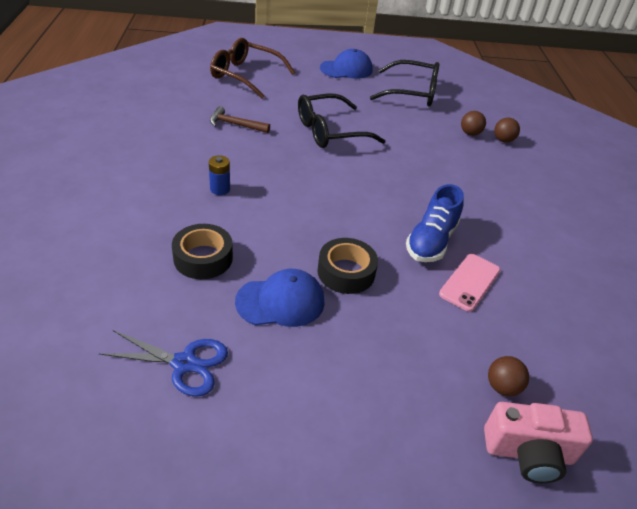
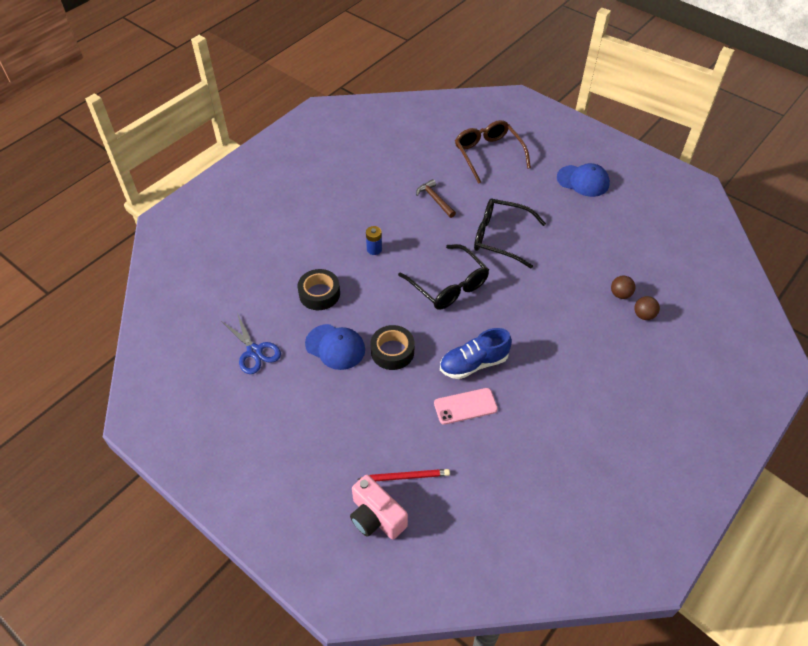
camera: 45 degrees right, 10 degrees up
(413, 93) = (617, 231): black glasses -> black glasses (449, 286)
(502, 387) = (405, 477): brown ball -> red pencil

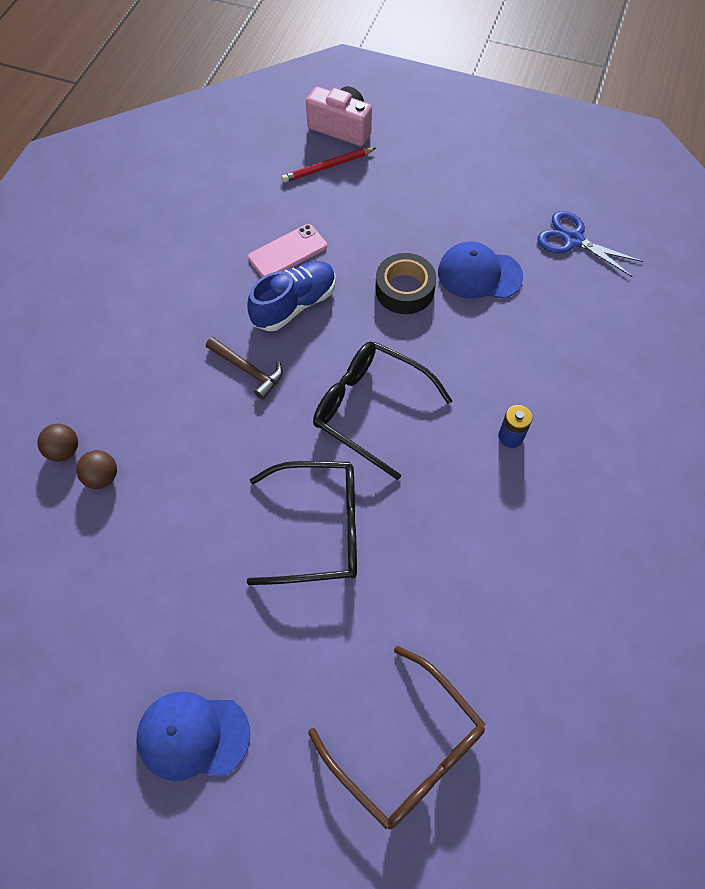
camera: 160 degrees right, 10 degrees up
(319, 294) = (545, 338): black tape -> none
(435, 199) = (462, 578): brown hammer -> brown hammer (248, 370)

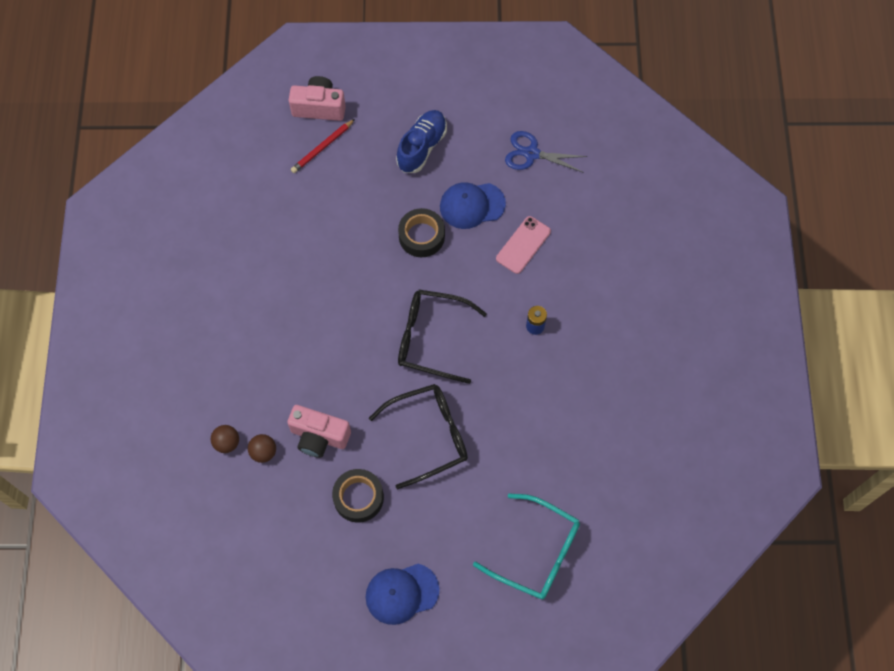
camera: 20 degrees left, 5 degrees up
(179, 481) = (319, 436): none -> pink camera
(193, 578) = (358, 497): none -> black tape
(248, 370) = (332, 338): brown hammer -> none
(287, 252) = (322, 233): pink phone -> pink phone (523, 245)
(294, 305) = (345, 275): blue shoe -> blue shoe (422, 147)
(409, 750) = (538, 553): brown glasses -> turquoise glasses

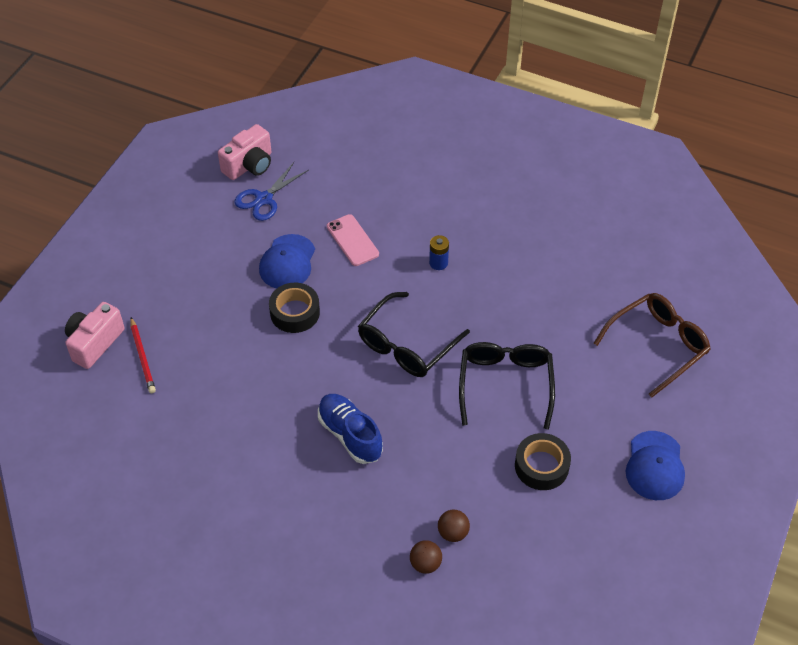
camera: 65 degrees left, 15 degrees down
(319, 436) = (460, 476): pink camera -> pink camera (249, 165)
(422, 147) = (199, 277): blue shoe -> blue shoe (350, 435)
(538, 553) = (659, 345): turquoise glasses -> brown glasses

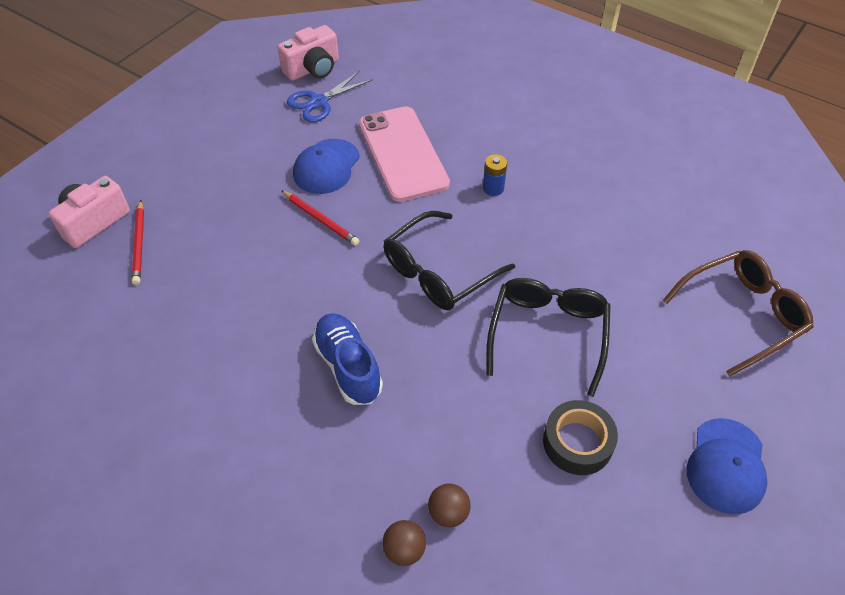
camera: 10 degrees right, 0 degrees up
(295, 312) = (320, 219): black tape -> red pencil
(352, 240) = (403, 153): pink phone -> pink phone, size x1.78

